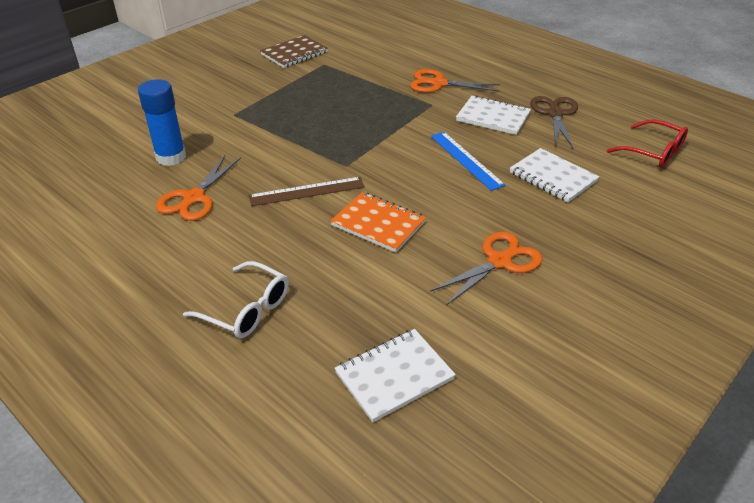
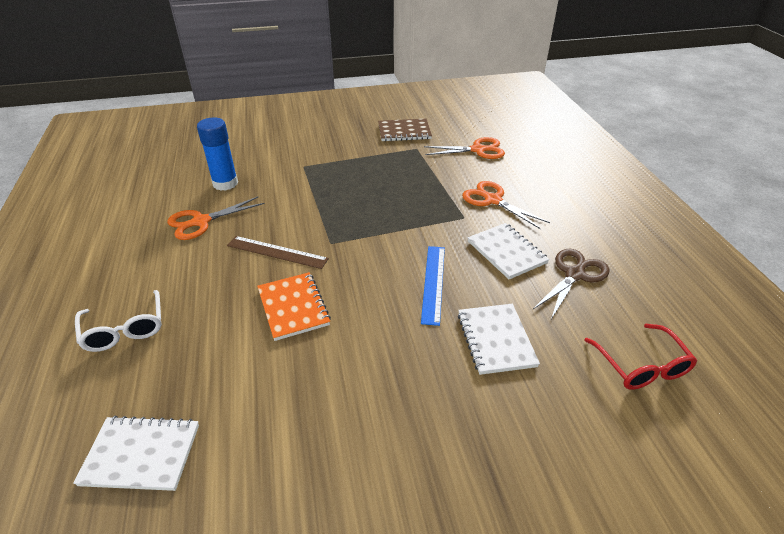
camera: 35 degrees right, 0 degrees up
(499, 261) = (346, 399): orange scissors -> orange scissors (478, 150)

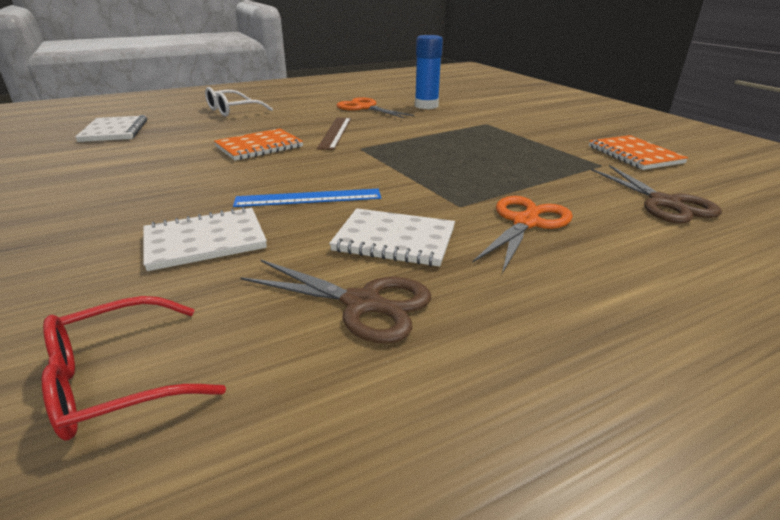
camera: 75 degrees right, 10 degrees down
(404, 132) = (634, 155): brown notebook -> orange notebook
(478, 150) = (664, 203): orange scissors -> brown scissors
(506, 252) = (394, 240): white notebook -> white notebook turned 60 degrees clockwise

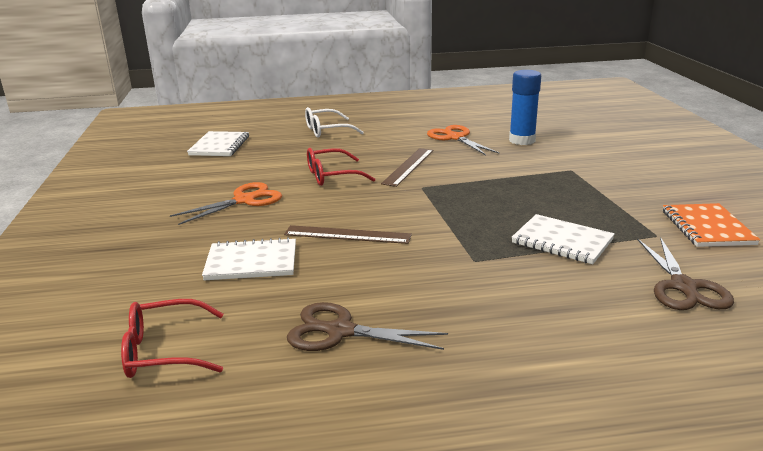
camera: 20 degrees right, 5 degrees down
(259, 147) = (332, 176): orange notebook -> red glasses
(308, 198) = (347, 235): blue ruler -> brown ruler
(362, 304) = (340, 331): brown scissors -> brown scissors turned 150 degrees clockwise
(394, 240) = (396, 284): white notebook -> white notebook (562, 241)
(525, 223) = (522, 286): orange scissors -> orange scissors (244, 200)

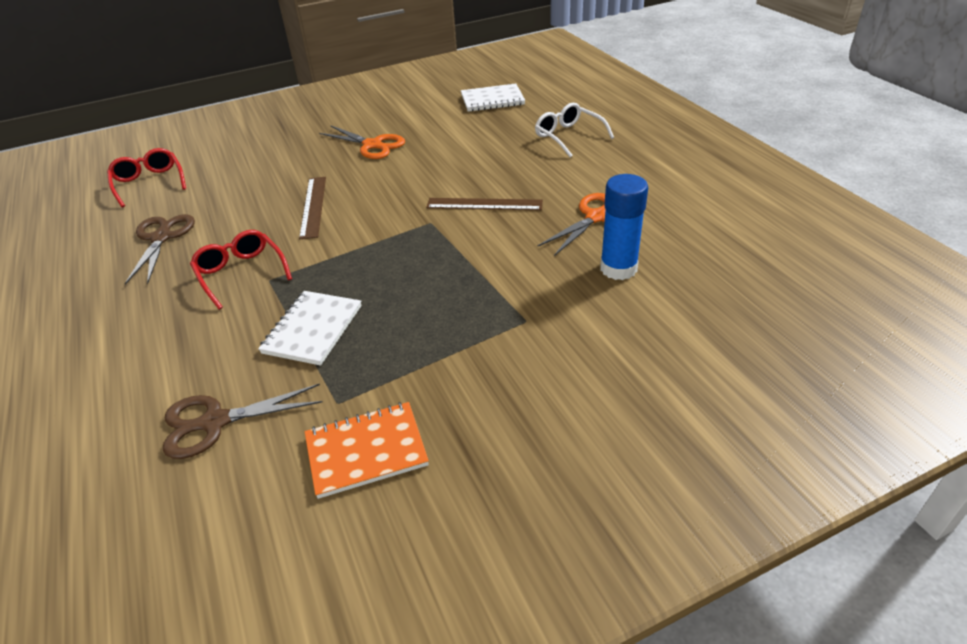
camera: 75 degrees right, 15 degrees up
(251, 262) = (262, 178): white notebook -> none
(332, 176) = (441, 169): red glasses -> red glasses (241, 273)

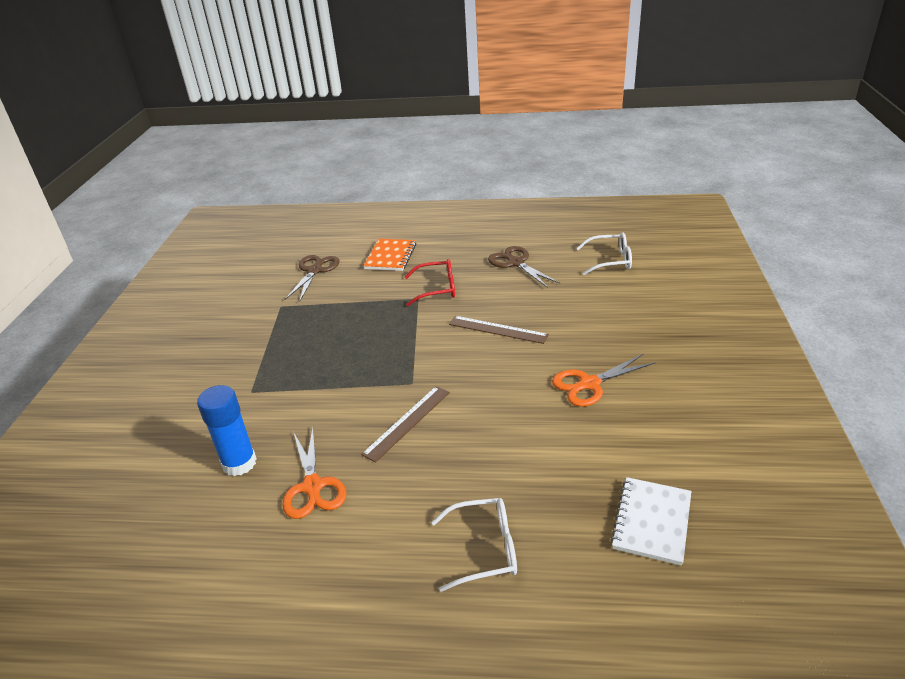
camera: 120 degrees right, 5 degrees down
(149, 183) = (610, 261): red glasses -> white glasses
(161, 238) = (516, 263): brown scissors -> brown scissors turned 150 degrees counterclockwise
(313, 329) = (348, 307): white notebook -> none
(366, 451) = (239, 309): orange notebook -> orange notebook (390, 256)

